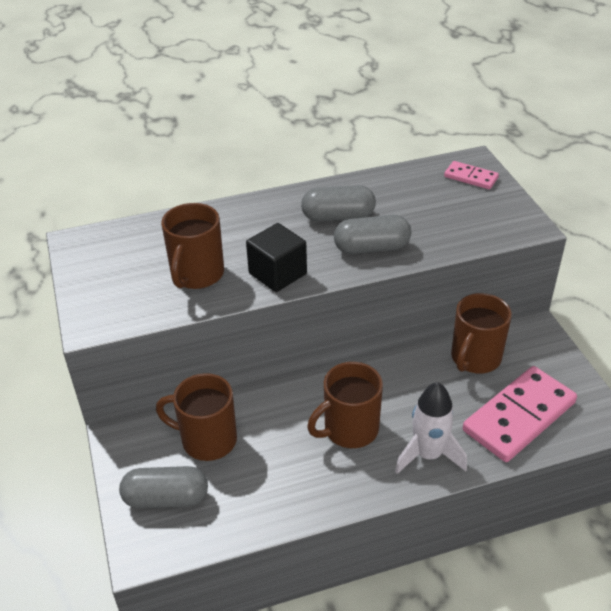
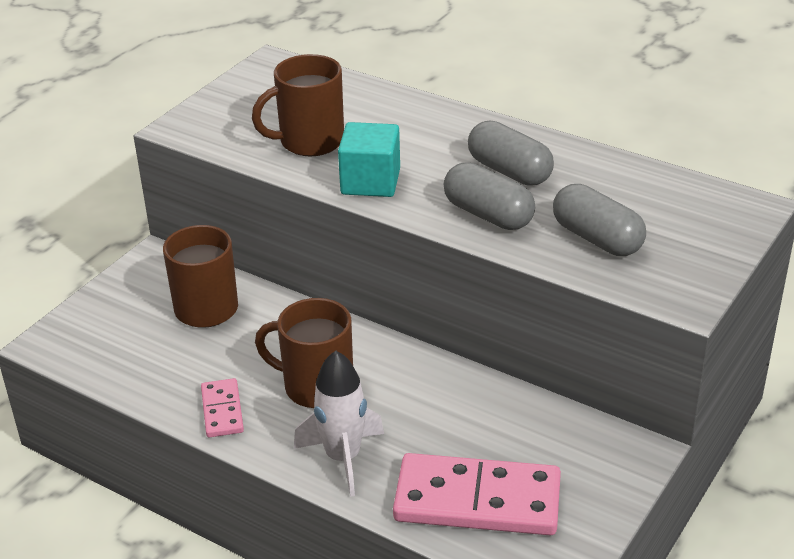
camera: 50 degrees right, 5 degrees down
(166, 498) = (116, 323): grey capsule -> grey capsule (596, 239)
(277, 274) = (370, 182): black cube -> turquoise cube
(470, 177) = (715, 219): pink domino -> pink domino (222, 410)
(475, 358) = (527, 423): brown mug -> none

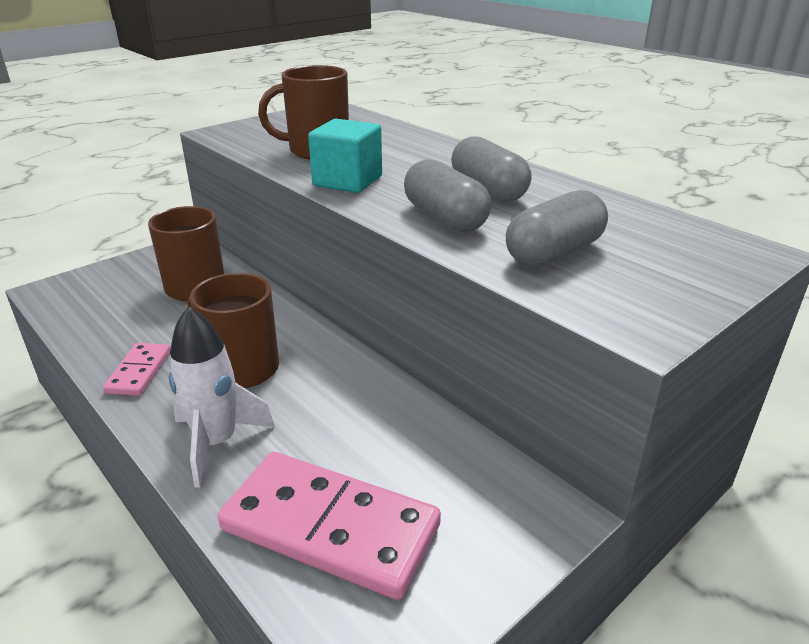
camera: 15 degrees right, 5 degrees down
(596, 239) = (554, 253): grey capsule -> grey capsule turned 75 degrees clockwise

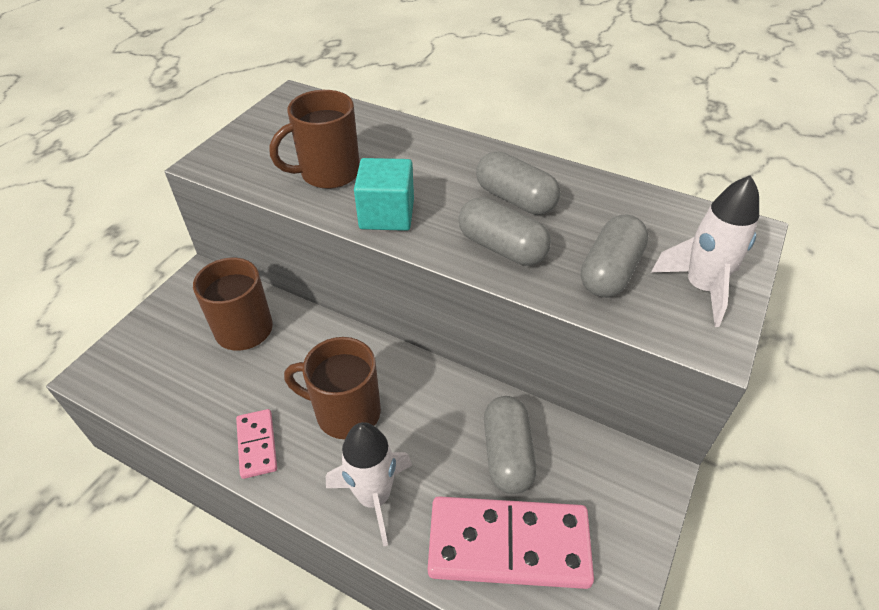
camera: 20 degrees left, 15 degrees up
(385, 445) = (507, 454): none -> grey capsule
(659, 283) = (701, 288): none -> white rocket

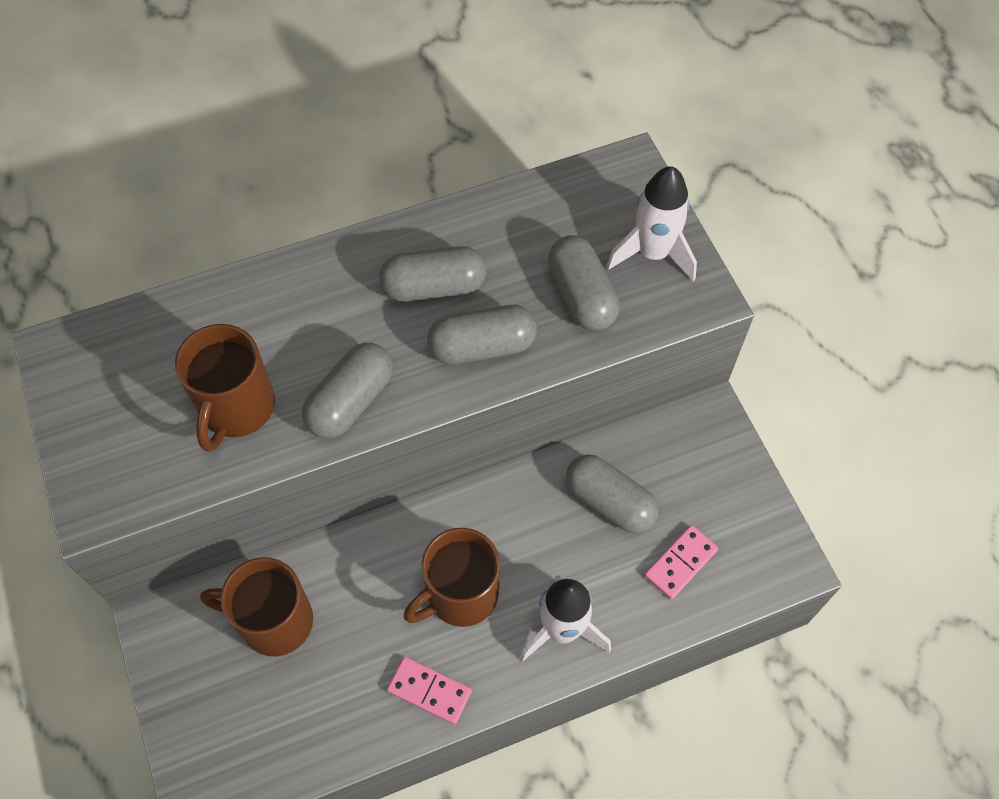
camera: 50 degrees left, 15 degrees up
(387, 214) = (351, 401): turquoise cube -> grey capsule
(508, 545) = (680, 563): pink domino -> pink domino, size x0.50

